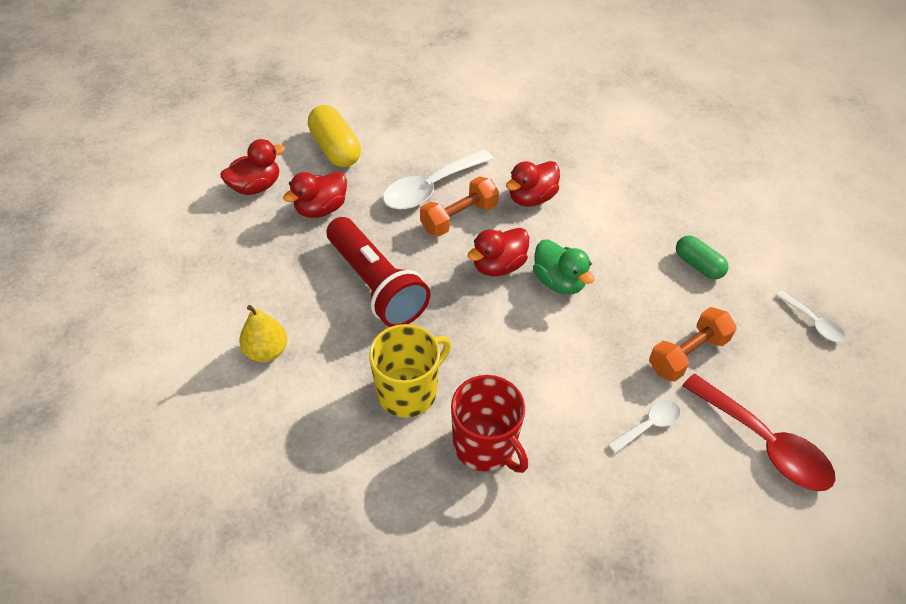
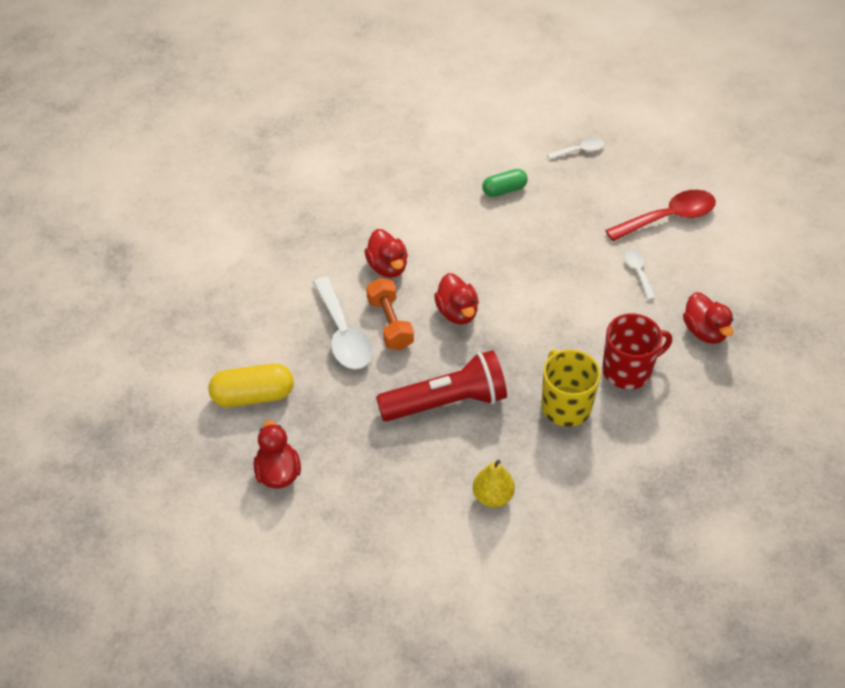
camera: 70 degrees left, 0 degrees up
(321, 209) = (334, 424): red duck -> red duck (704, 331)
(559, 282) = (489, 279): green duck -> none
(687, 354) = (585, 228): orange dumbbell -> none

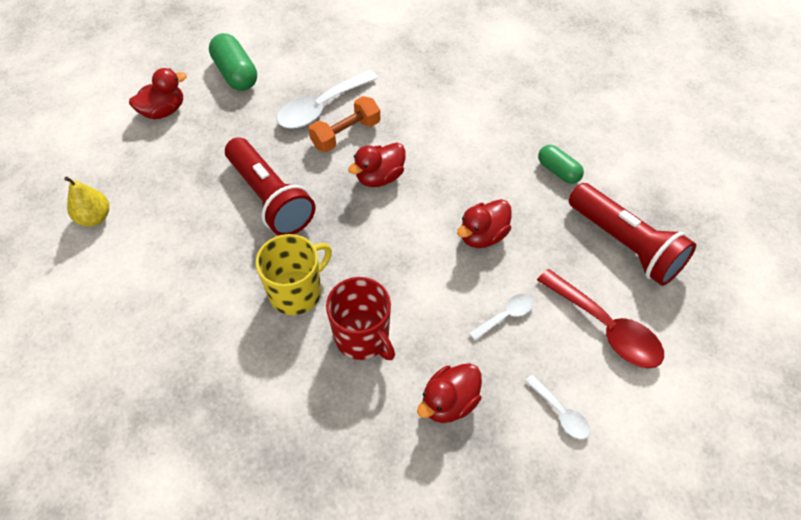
camera: 70 degrees right, 5 degrees up
(253, 396) = (236, 74): yellow capsule -> green capsule
(387, 267) = (411, 114): red duck -> red duck (483, 236)
(492, 496) = (172, 260): yellow pear -> yellow pear (94, 217)
(580, 150) = (657, 220): white spoon -> white spoon (560, 413)
(596, 178) = (625, 244): none -> red flashlight

